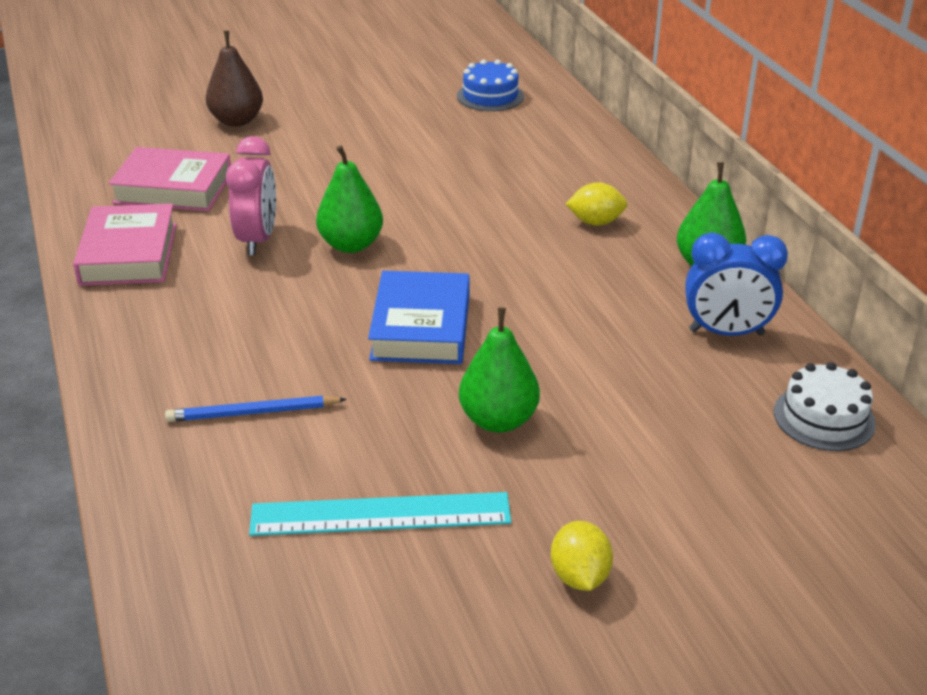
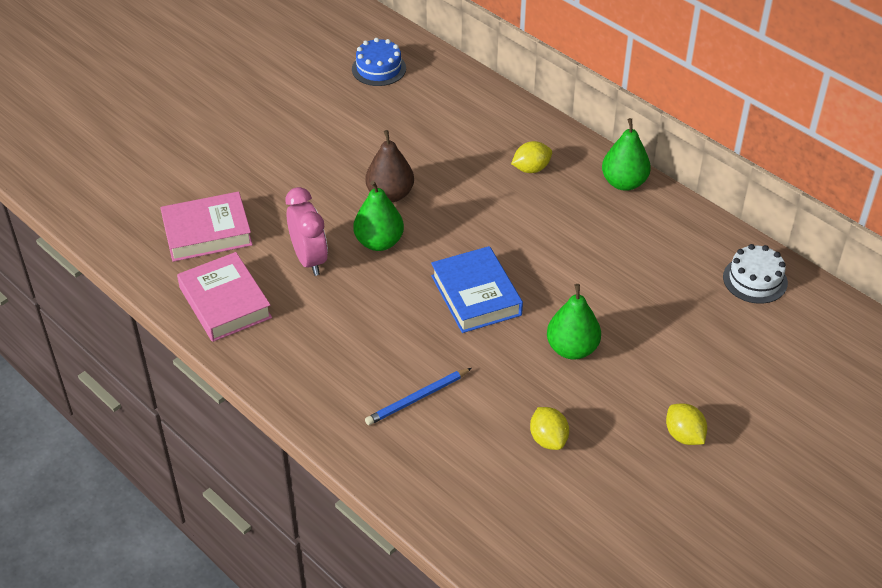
camera: 25 degrees left, 10 degrees up
(237, 121) = (202, 151): brown pear -> brown pear (390, 194)
(380, 514) = (548, 439): turquoise ruler -> yellow lemon
(726, 333) = (666, 235): blue clock -> none

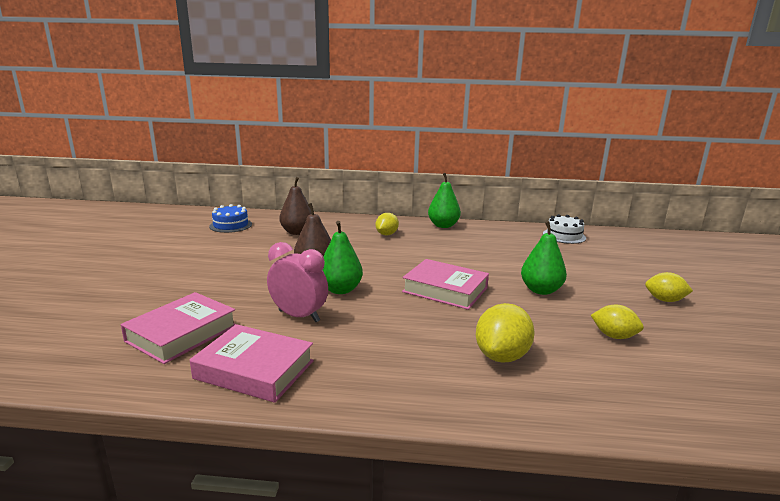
camera: 40 degrees left, 25 degrees down
(417, 399) = (502, 356): blue pencil -> yellow lemon
(436, 117) = (297, 232): none -> brown pear
(476, 295) = (445, 290): blue book -> pink book

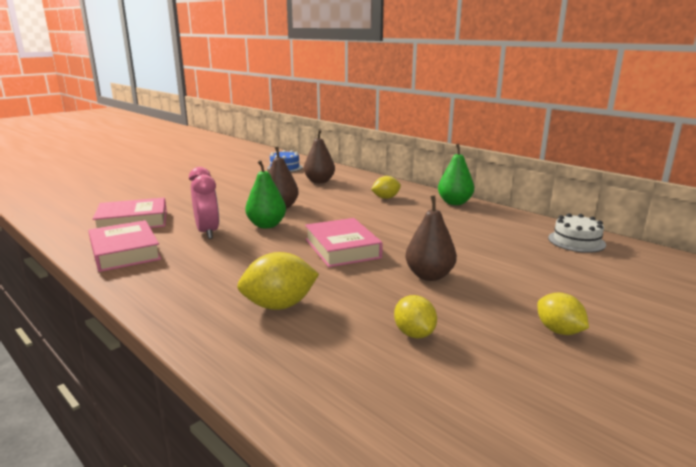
camera: 40 degrees right, 0 degrees up
(541, 290) = (429, 276): green pear -> brown pear

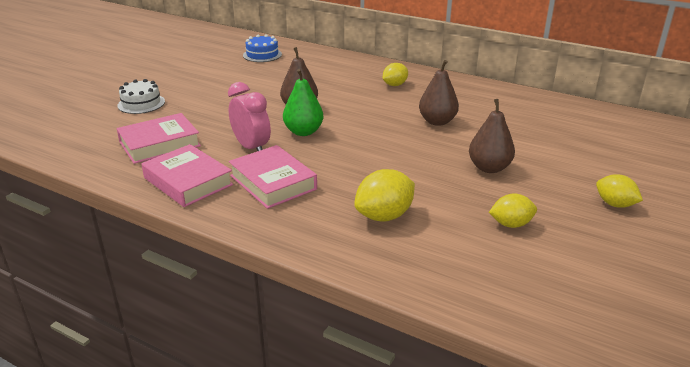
camera: 15 degrees left, 10 degrees up
(319, 181) = (313, 70): brown pear -> brown pear (437, 121)
(342, 248) = (395, 149): pink book -> pink book (273, 182)
(414, 333) = (511, 224): yellow lemon -> yellow lemon turned 60 degrees counterclockwise
(454, 203) = (462, 84): green pear -> none
(576, 241) = (587, 116): white cake -> white cake (141, 103)

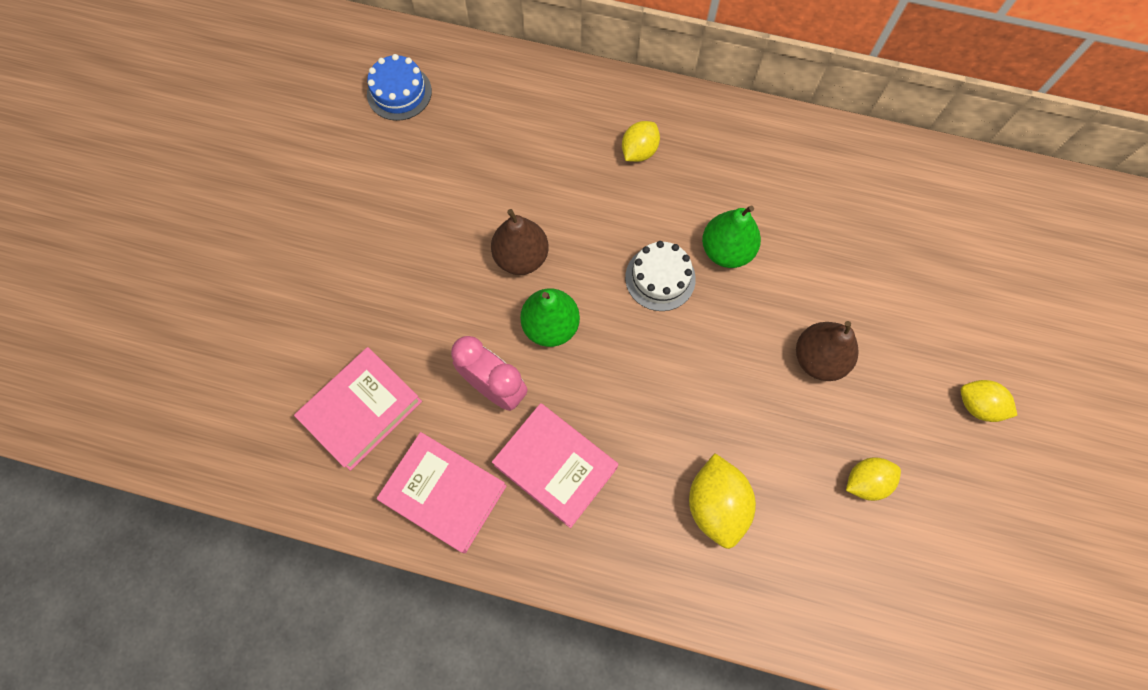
camera: 15 degrees left, 40 degrees up
(141, 103) = (278, 302): white cake -> white cake (660, 278)
(384, 216) = (716, 504): yellow lemon -> yellow lemon turned 45 degrees counterclockwise
(437, 121) = (726, 250): brown pear -> green pear

